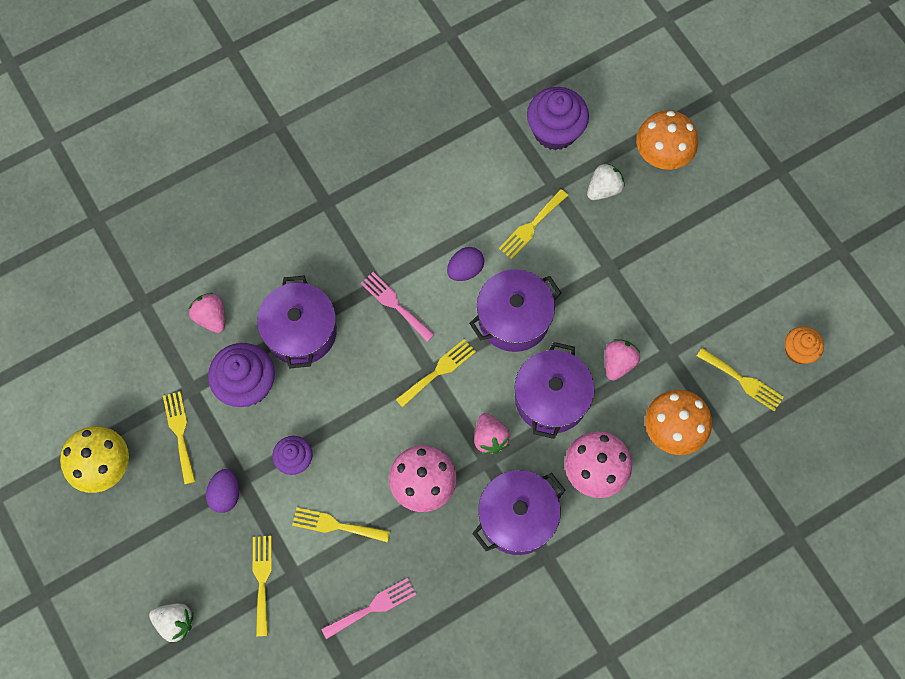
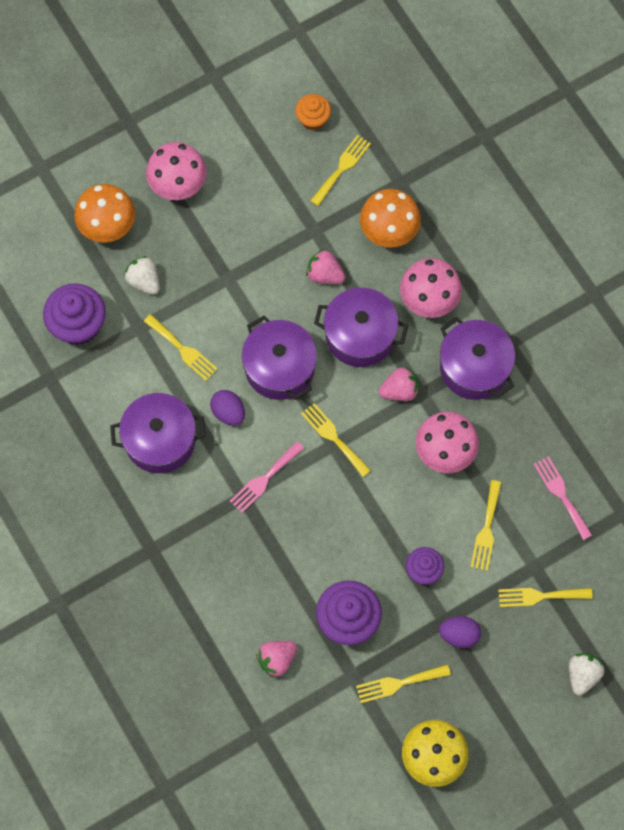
camera: 90 degrees left, 0 degrees up
(300, 331) = (292, 570): purple pot -> purple pot (160, 440)
(712, 218) = (178, 184): none -> pink mushroom

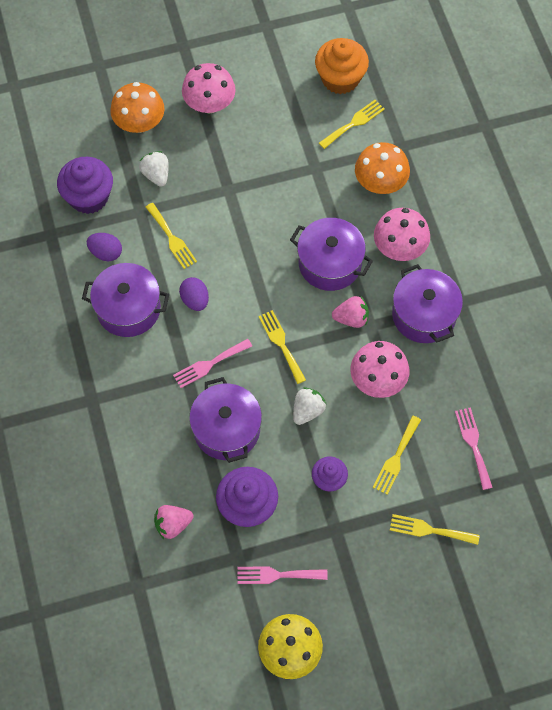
camera: 15 degrees right, 5 degrees down
(279, 367) = (251, 273): purple pot -> purple pot (226, 429)
(313, 119) = (340, 78): orange cupcake -> orange cupcake, size x1.68
(325, 274) = (313, 206): pink strawberry -> none
(398, 683) = (277, 575): yellow fork -> pink fork
(459, 635) = (345, 545): purple egg -> purple egg (106, 253)
(582, 675) = (450, 612): white strawberry -> white strawberry (307, 410)

